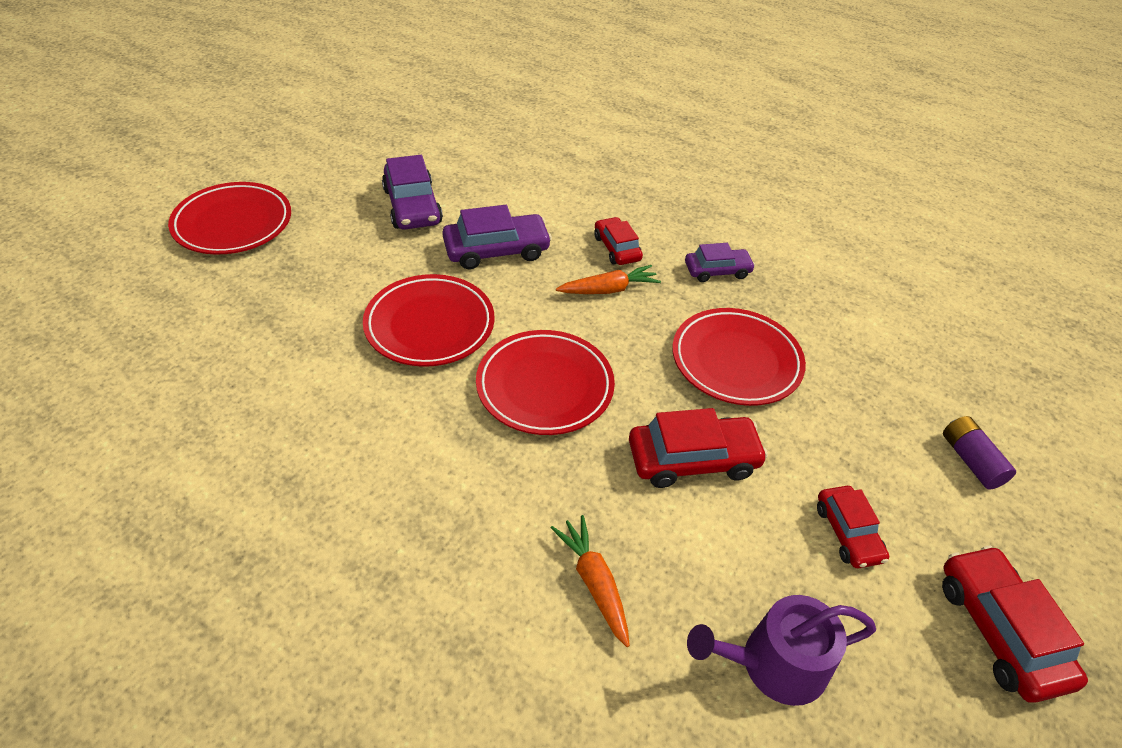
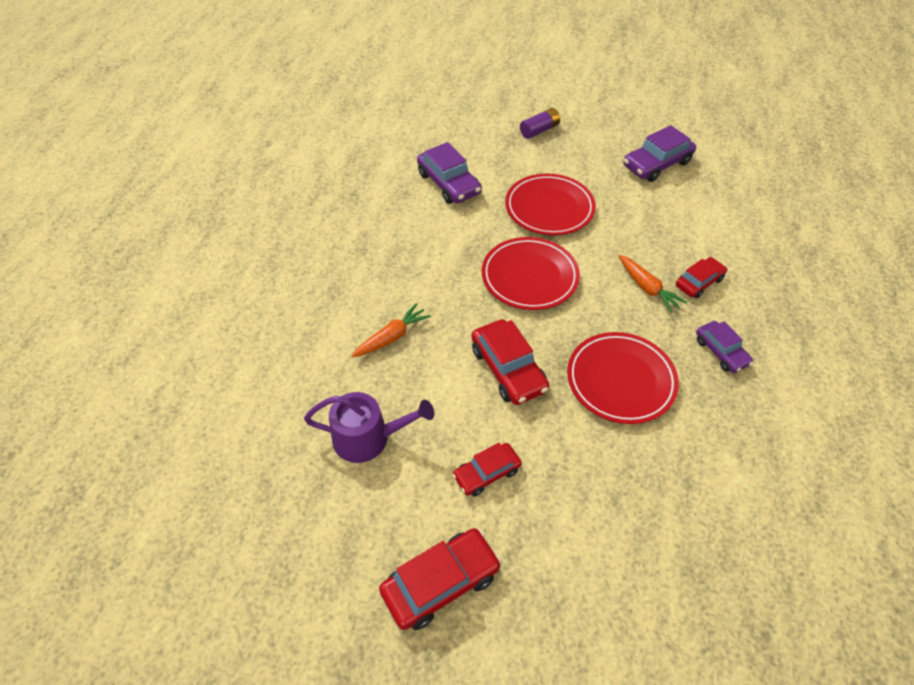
camera: 75 degrees right, 5 degrees up
(233, 224) = (578, 99): red plate -> none
(496, 250) = (644, 218): purple car -> purple car (449, 183)
(774, 664) = (368, 438): purple watering can -> purple watering can turned 120 degrees clockwise
(971, 461) = (604, 566): purple battery -> purple battery (539, 130)

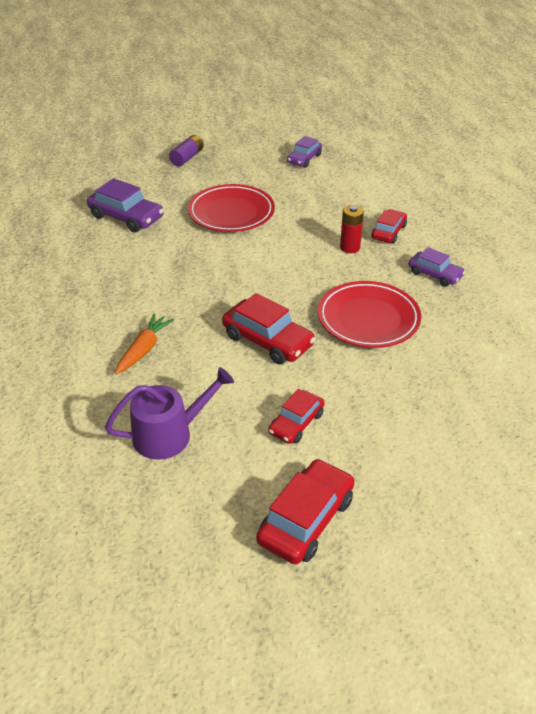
camera: 25 degrees left, 10 degrees down
(529, 277) = (245, 267): red plate -> none
(647, 288) = (350, 247): orange carrot -> red battery
(656, 164) = (304, 159): purple car -> purple car, size x0.63

